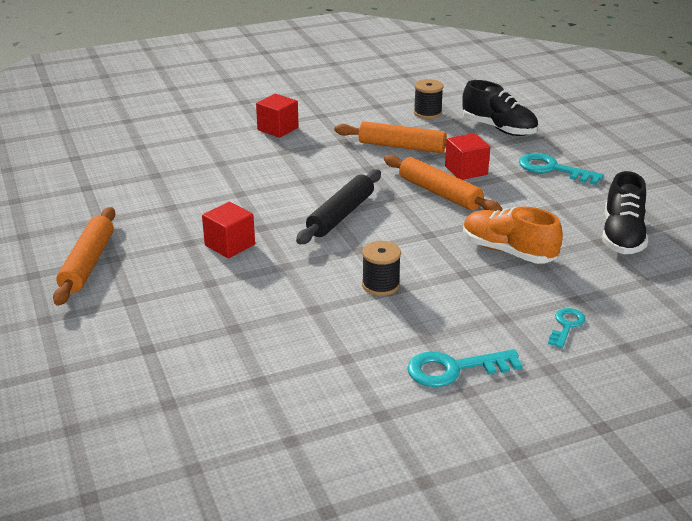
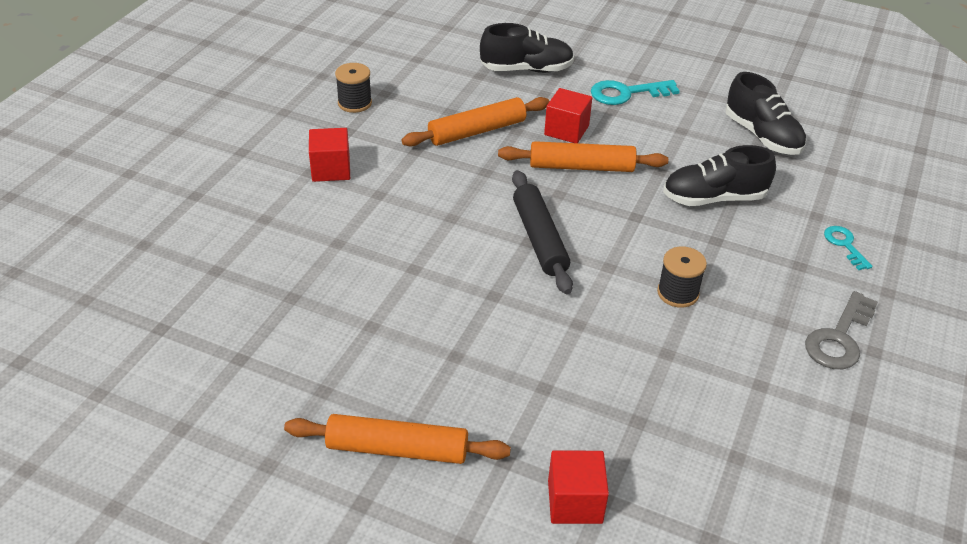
camera: 45 degrees left, 10 degrees up
(88, 263) = (397, 449): orange rolling pin -> orange rolling pin turned 45 degrees counterclockwise
(230, 245) = (496, 334): red cube -> red cube (575, 502)
(427, 113) = (442, 80): black spool -> black spool (354, 103)
(454, 369) = (839, 338): turquoise key -> grey key
(508, 251) = (714, 198): orange shoe -> black shoe

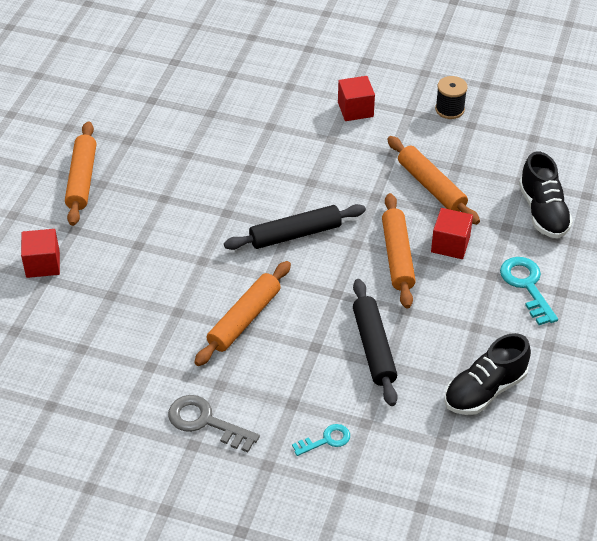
camera: 85 degrees right, 5 degrees up
(677, 293) = (244, 319): black spool -> orange rolling pin
(714, 198) = (374, 347): black shoe -> black rolling pin

